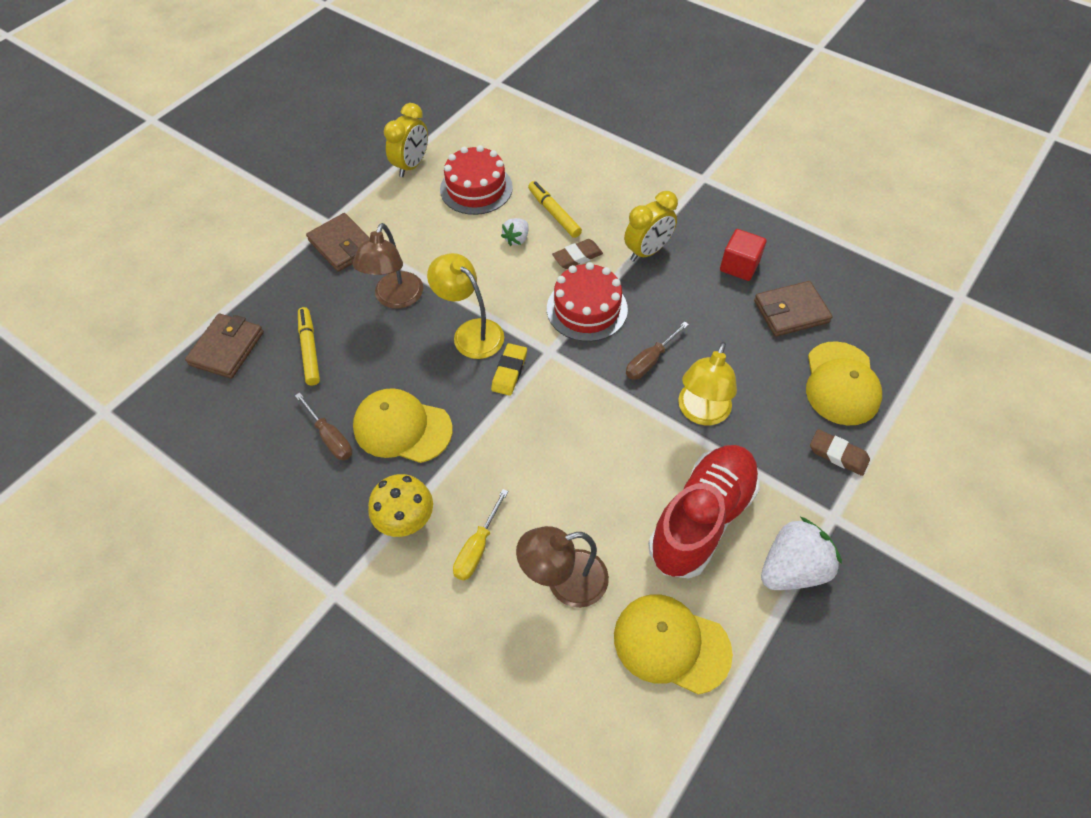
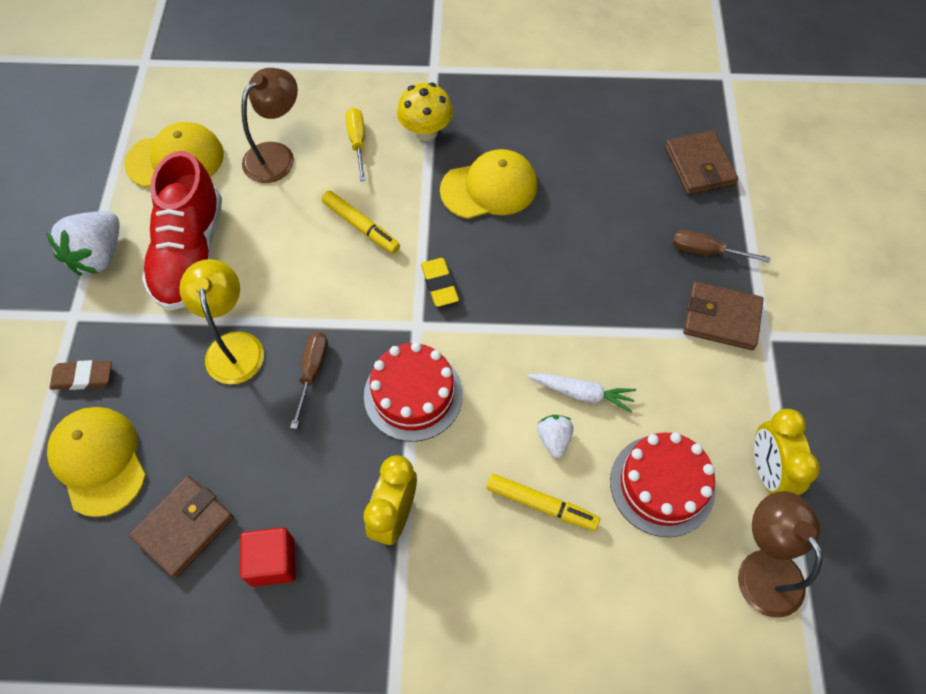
camera: 145 degrees right, 5 degrees up
(310, 350) = (631, 204): yellow marker -> yellow marker (361, 226)
(330, 437) = (538, 151): brown screwdriver -> brown screwdriver (706, 251)
(395, 299) = (609, 293): brown lamp -> brown lamp (762, 568)
(471, 332) = (507, 301): yellow lamp -> none
(475, 252) = (582, 393): none -> white carrot
(577, 257) = (469, 456): brown eraser -> none

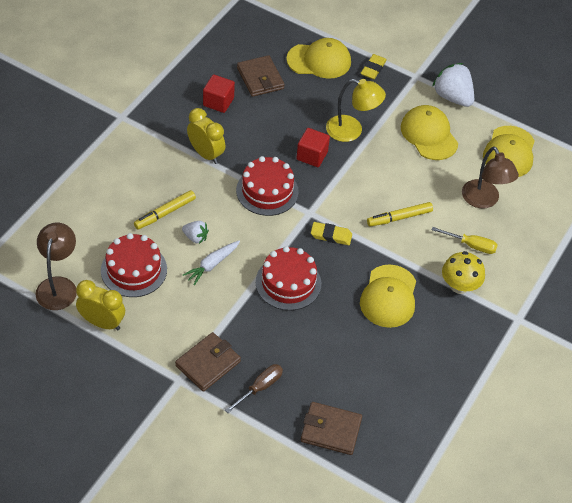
camera: 115 degrees right, 10 degrees down
(83, 377) = (373, 69): brown eraser -> yellow eraser
(190, 253) = (429, 135): red shoe -> yellow cap
(312, 372) = (312, 155): brown screwdriver -> red cube
(545, 294) = (288, 283): none -> red cake
(762, 568) = (58, 286): brown lamp -> brown lamp turned 90 degrees counterclockwise

